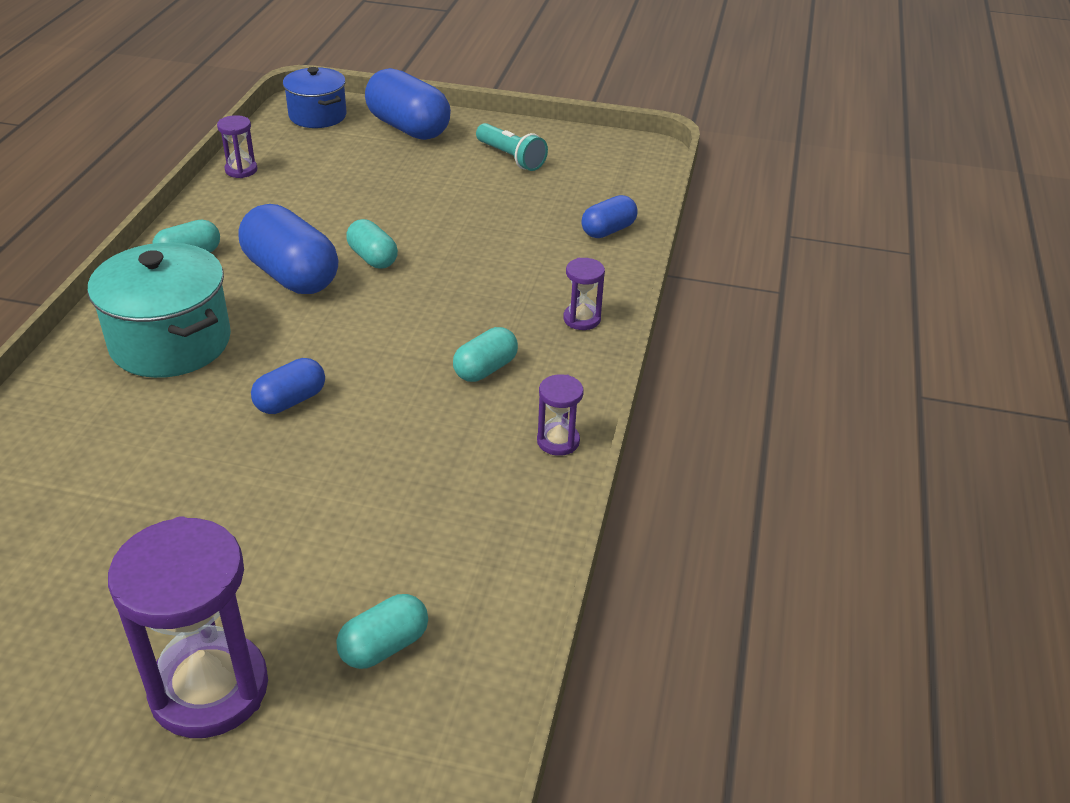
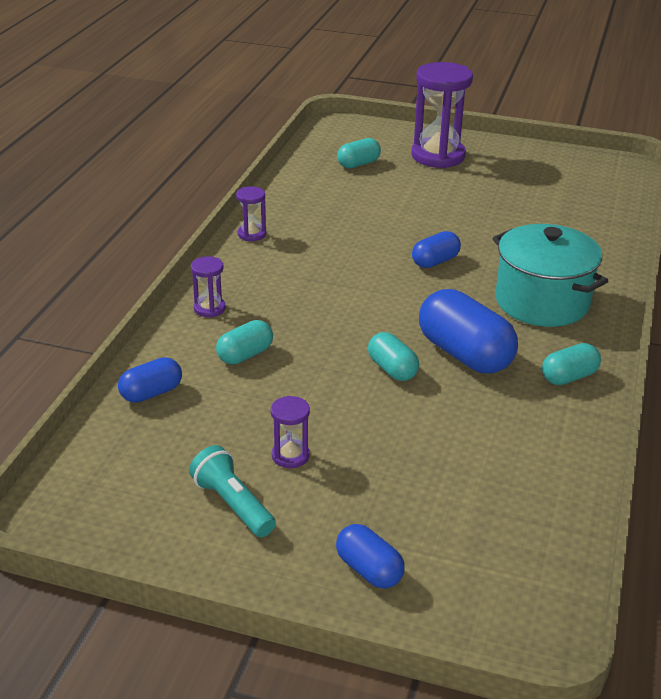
camera: 175 degrees left, 5 degrees down
(241, 170) = (569, 491): purple hourglass -> purple hourglass (290, 456)
(317, 116) = (506, 602): blue pot -> none
(408, 128) = (369, 570): blue capsule -> blue capsule, size x0.55
(485, 369) = (295, 276): turquoise capsule -> turquoise capsule (245, 355)

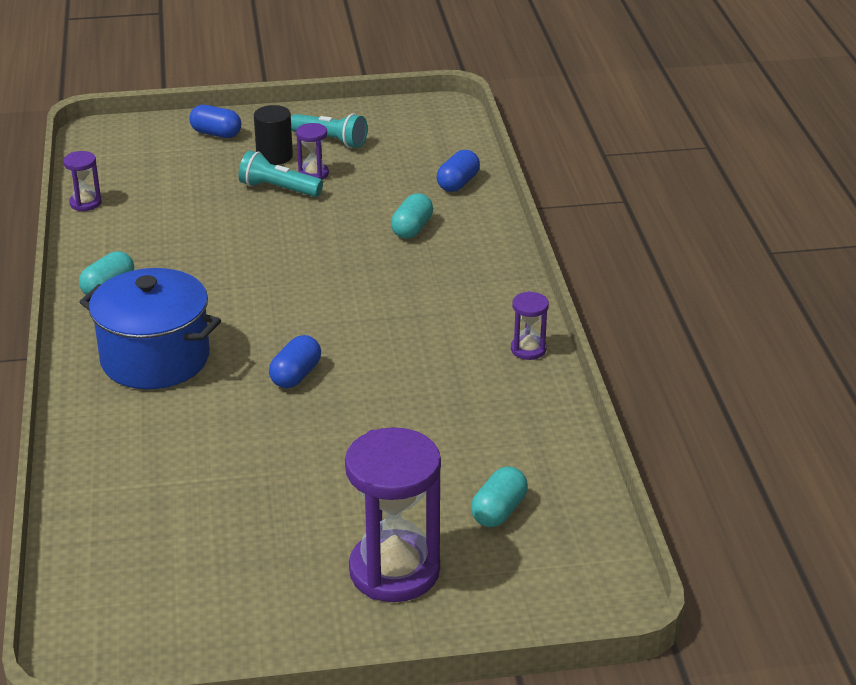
camera: 155 degrees right, 0 degrees up
(209, 308) = (485, 258): purple hourglass -> purple hourglass (85, 203)
(317, 500) = (274, 156): none -> black cylinder
(343, 446) = (278, 189): none -> turquoise flashlight
(392, 369) = (274, 251): turquoise capsule -> none
(464, 354) = (214, 282): blue capsule -> none
(542, 302) = (155, 358): turquoise pot -> blue pot

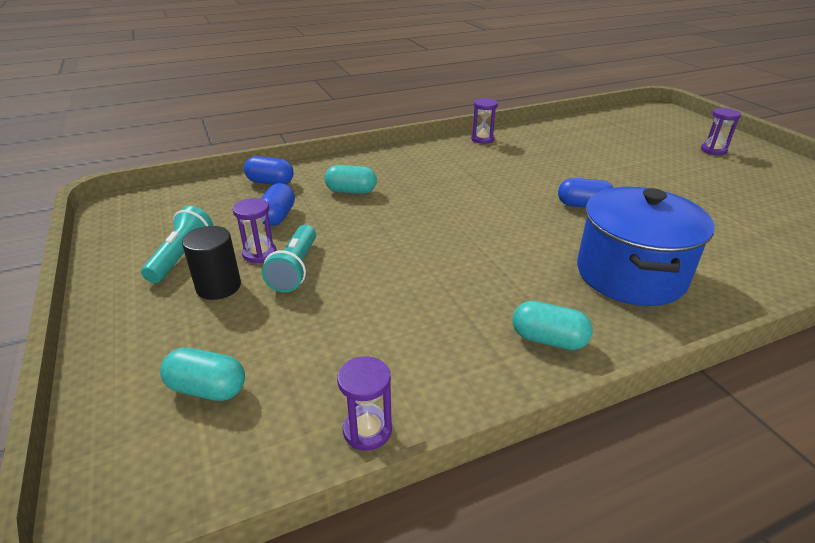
camera: 105 degrees left, 0 degrees up
(216, 133) = (150, 348): blue capsule -> blue capsule (277, 216)
(394, 571) = (713, 150): purple hourglass -> purple hourglass, size x0.46
(498, 511) = (633, 133): turquoise capsule -> turquoise capsule (207, 389)

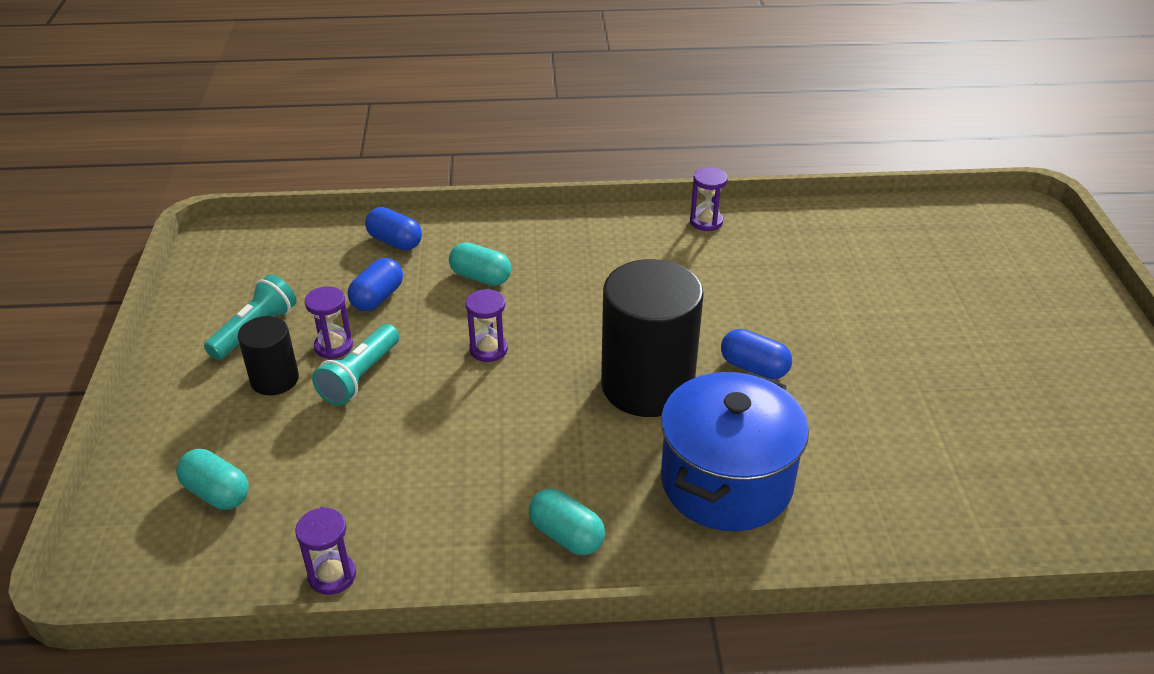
camera: 20 degrees right, 5 degrees up
(522, 229) = (647, 385): none -> black cylinder
(713, 150) = (1034, 314): purple hourglass -> purple hourglass (488, 349)

